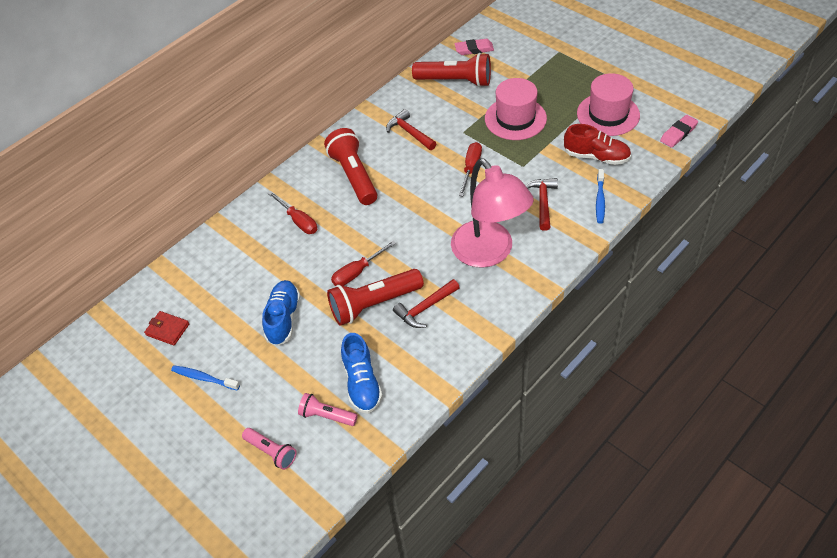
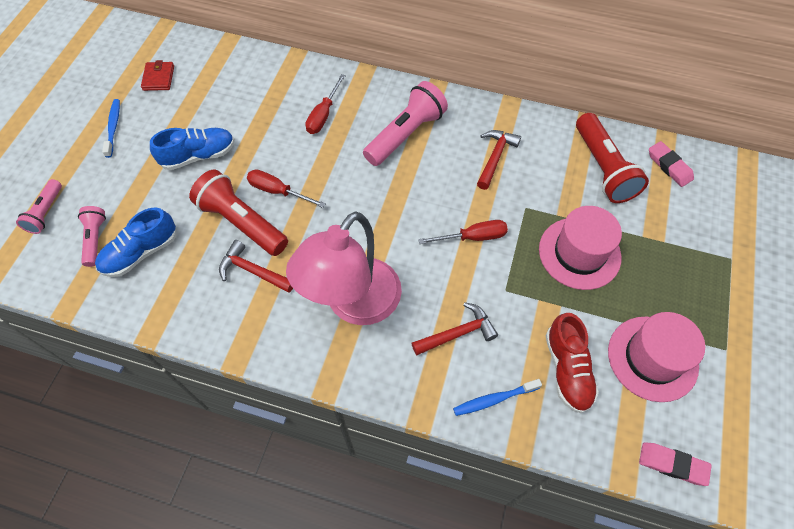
camera: 60 degrees right, 10 degrees up
(353, 176) = (405, 134): red flashlight -> pink flashlight

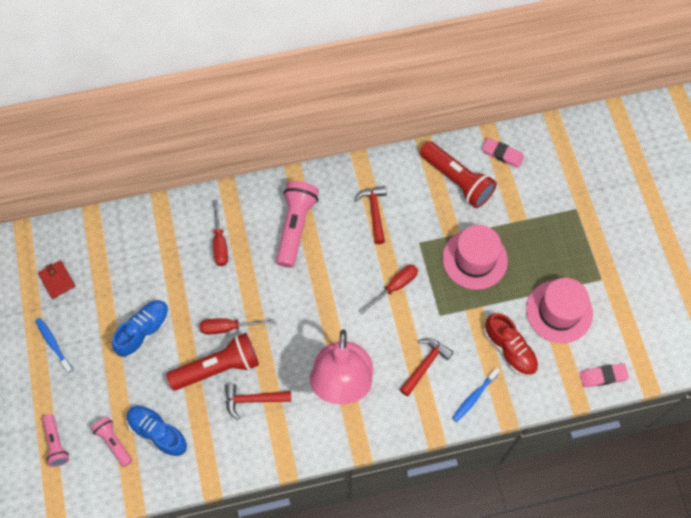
camera: 30 degrees left, 5 degrees up
(141, 253) = (158, 433): blue shoe -> blue shoe turned 105 degrees clockwise
(241, 222) = (218, 367): red flashlight -> red flashlight turned 150 degrees clockwise

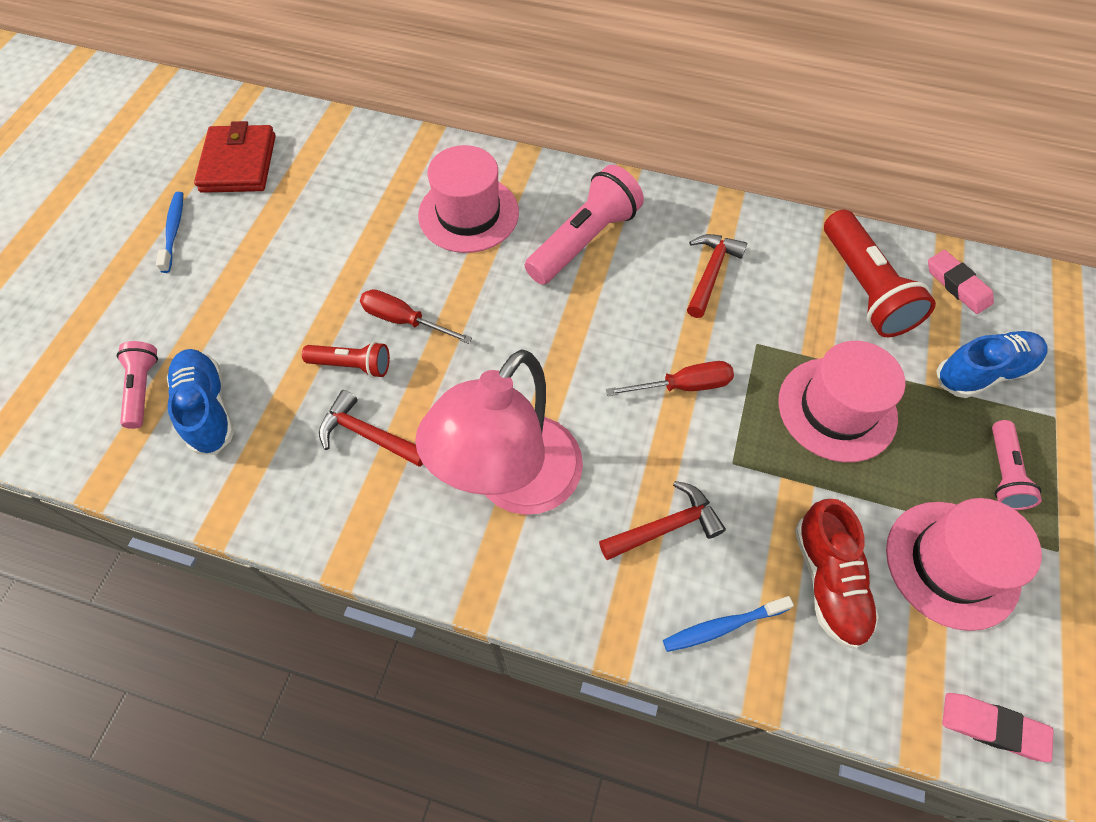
camera: 30 degrees right, 5 degrees down
(56, 444) = (74, 350): pink flashlight -> pink flashlight (1003, 473)
(57, 280) = (238, 163): red wallet -> red wallet, size x1.70
(144, 331) = (293, 270): blue shoe -> blue shoe (983, 372)
(218, 367) = (352, 365): red flashlight -> red flashlight, size x0.56
(220, 243) = (468, 214): red screwdriver -> pink hat

